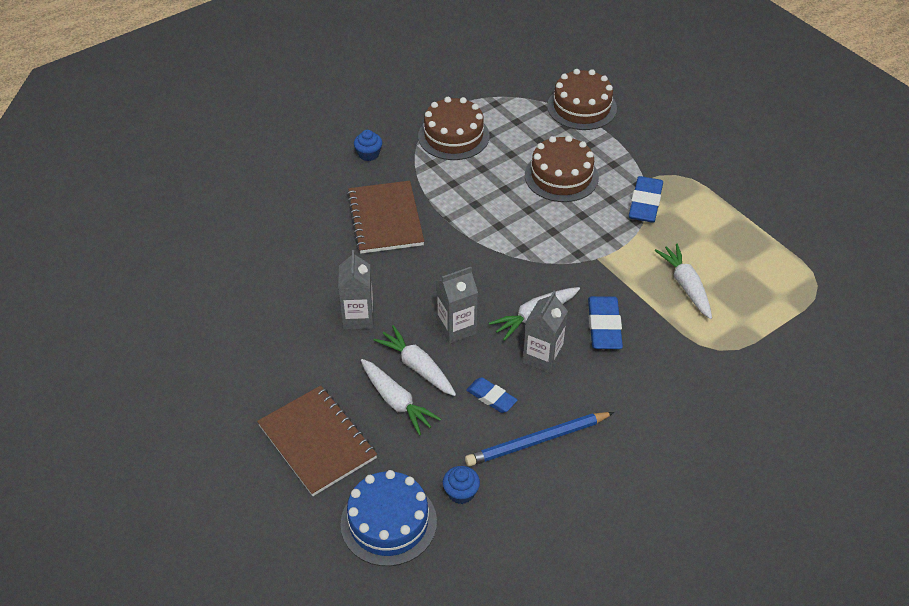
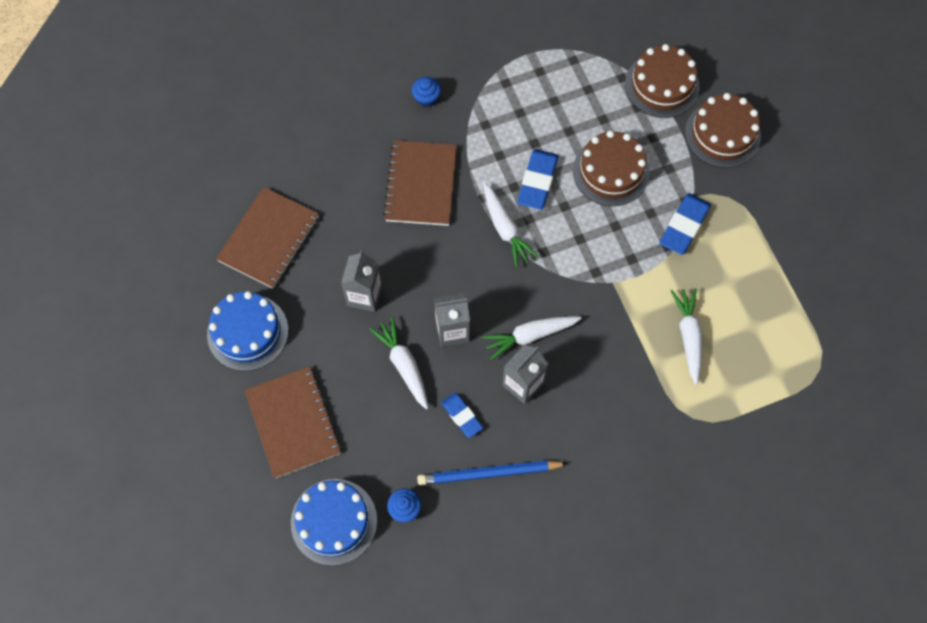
camera: 15 degrees right, 20 degrees up
(245, 373) = (247, 332): none -> blue cake
(246, 291) = (269, 239): none -> brown notebook
(396, 401) = (374, 398): white carrot -> white carrot (505, 229)
(453, 136) = (518, 94): brown cake -> brown cake (722, 134)
(604, 326) = (592, 364): blue eraser -> blue eraser (537, 181)

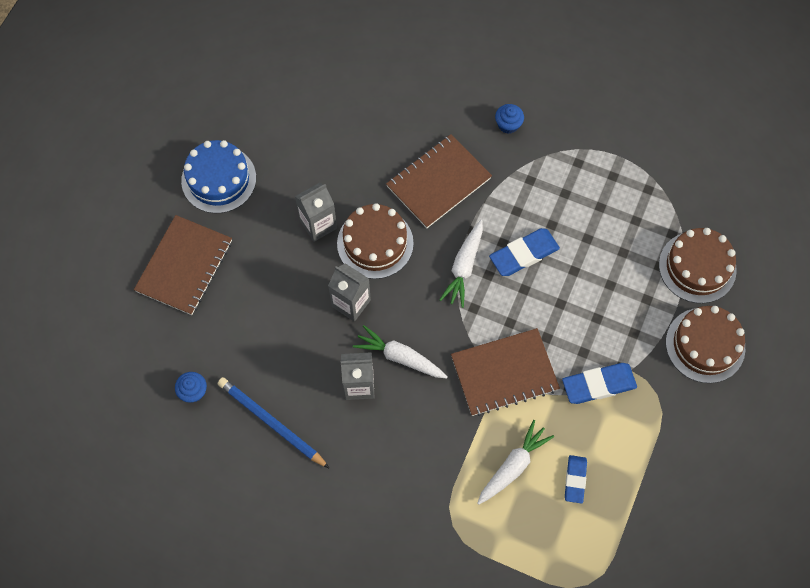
camera: 45 degrees right, 0 degrees up
(269, 239) = (297, 129): brown notebook -> brown notebook (504, 373)
(334, 521) = (141, 355): blue cake -> none
(403, 365) = (294, 296): white carrot -> none
(461, 416) = (295, 367): blue eraser -> blue eraser (575, 480)
(611, 171) = (586, 295): brown cake -> brown cake (375, 243)

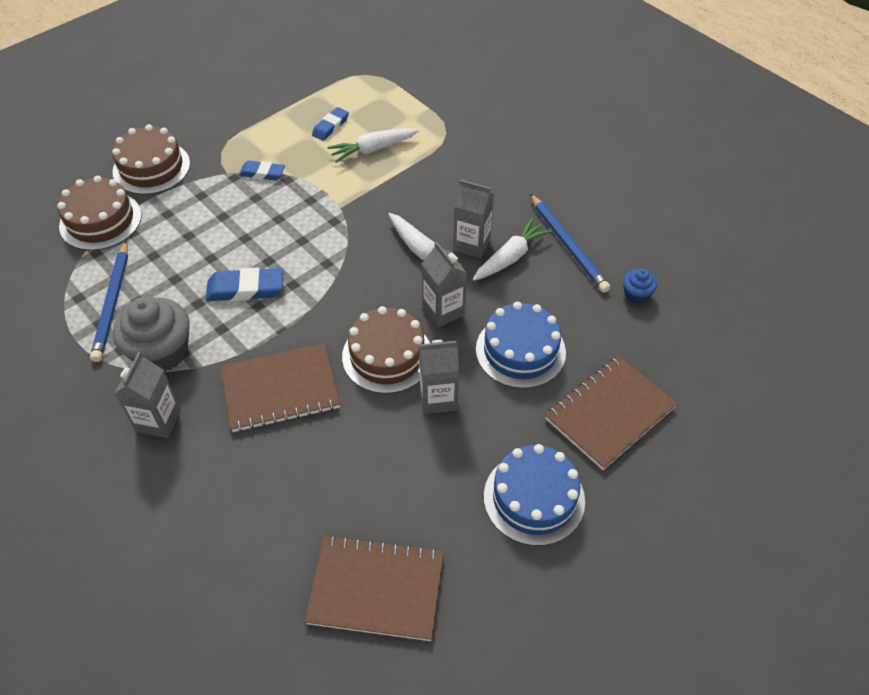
camera: 155 degrees left, 15 degrees down
(272, 292) = (520, 351): none -> blue cake
(464, 267) = (311, 300): white carrot -> white carrot (510, 257)
(504, 373) = (335, 208): brown notebook -> brown notebook (376, 589)
(508, 124) = (158, 420): blue cupcake -> grey carton
(547, 174) = (161, 352): none -> grey cupcake
(598, 385) = (262, 173): blue eraser -> blue eraser, size x0.64
(617, 196) = (113, 303): none -> blue pencil

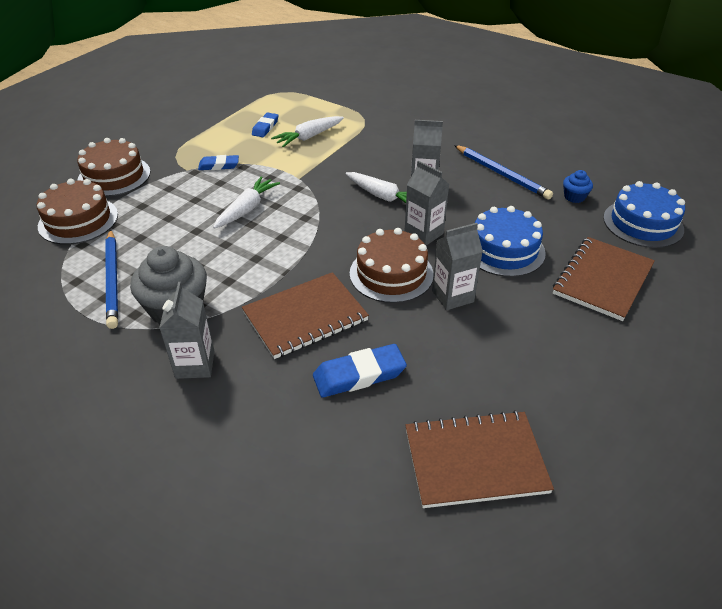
camera: 15 degrees left, 10 degrees down
(245, 289) = (239, 247): blue eraser -> blue eraser (359, 375)
(510, 257) = (460, 189): white carrot -> white carrot (247, 209)
(534, 498) = (577, 354): blue cake -> blue cake (643, 223)

